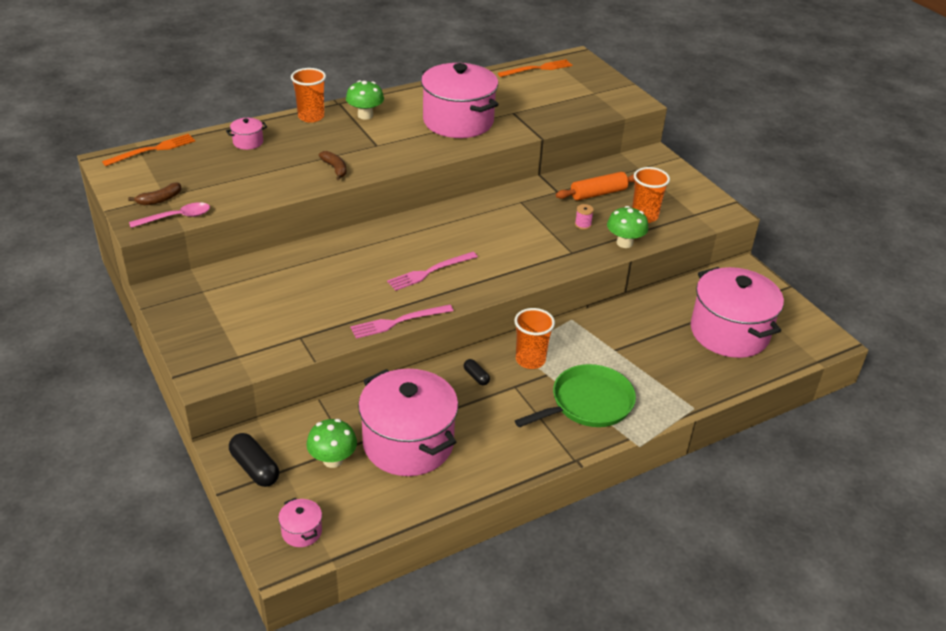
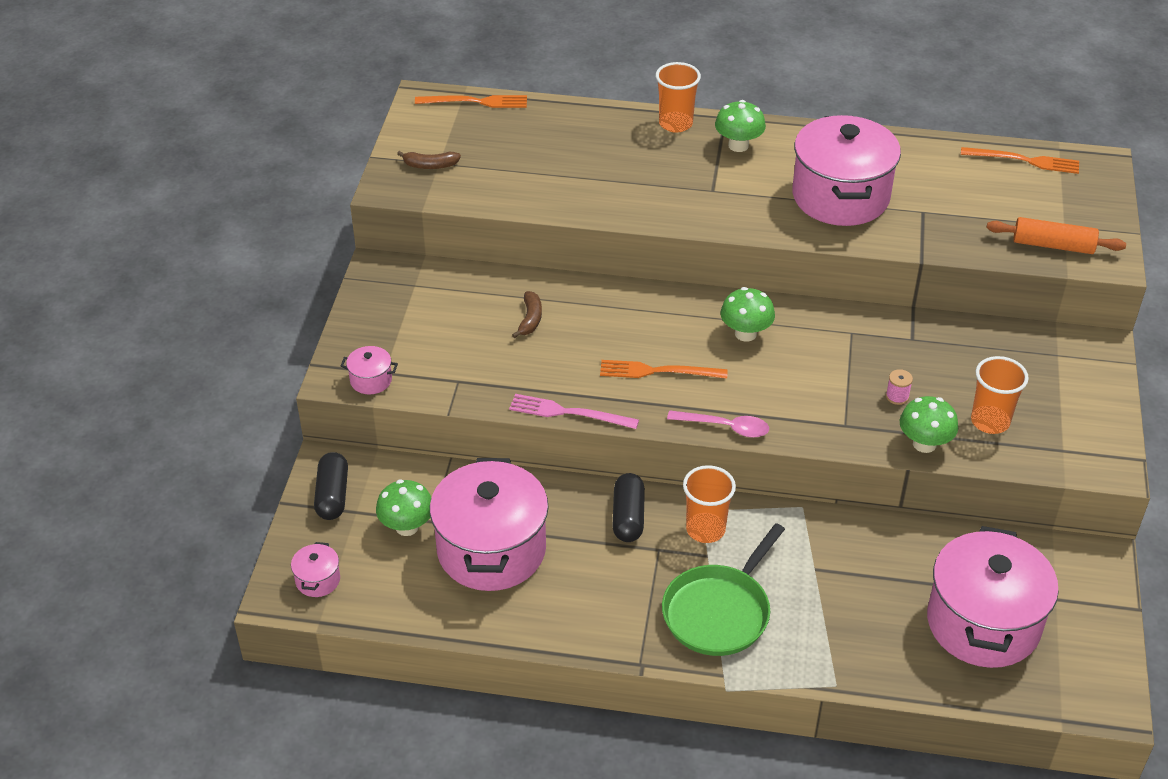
camera: 40 degrees right, 5 degrees up
(176, 217) = (427, 193): pink spoon -> pink spoon (725, 427)
(248, 142) = (578, 130): pink pot -> pink pot (371, 380)
(335, 169) = (637, 202): brown banana -> brown banana (530, 319)
(430, 272) = (658, 371): pink fork -> orange fork
(460, 227) = (745, 333): none -> green mushroom
(476, 377) = (628, 517): black capsule -> black capsule, size x1.79
(588, 403) = (719, 612): green pan -> green pan turned 120 degrees clockwise
(598, 193) = (962, 365): orange rolling pin -> orange rolling pin (1053, 245)

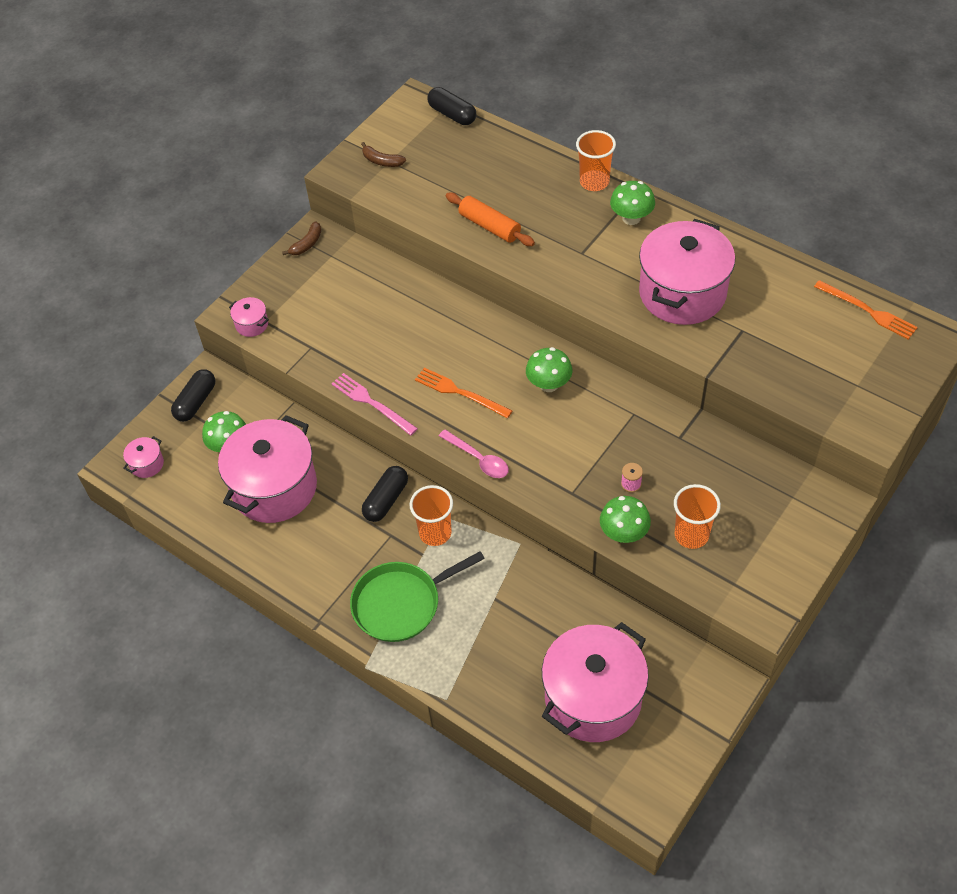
camera: 30 degrees right, 10 degrees up
(476, 102) = (452, 114): orange fork -> black capsule
(530, 319) = (395, 314): brown banana -> brown banana (307, 244)
(1053, 245) = (833, 400): orange rolling pin -> orange rolling pin (490, 226)

